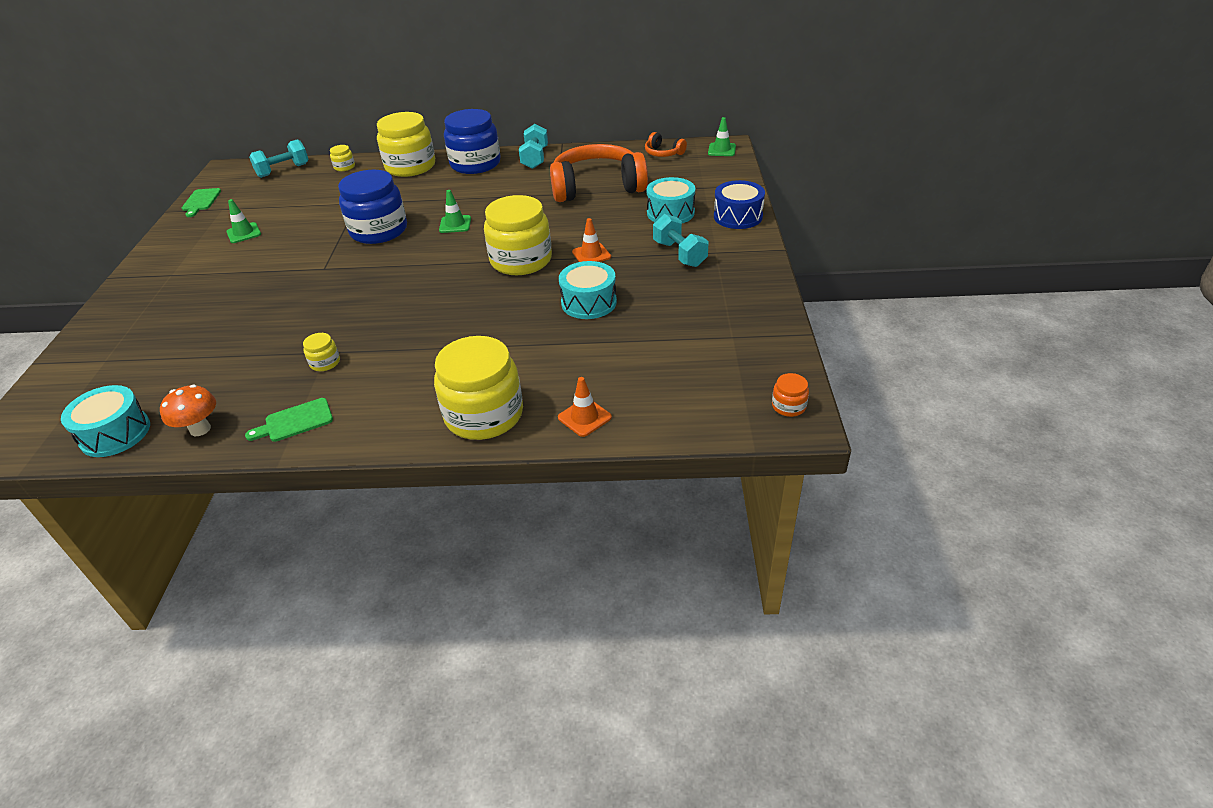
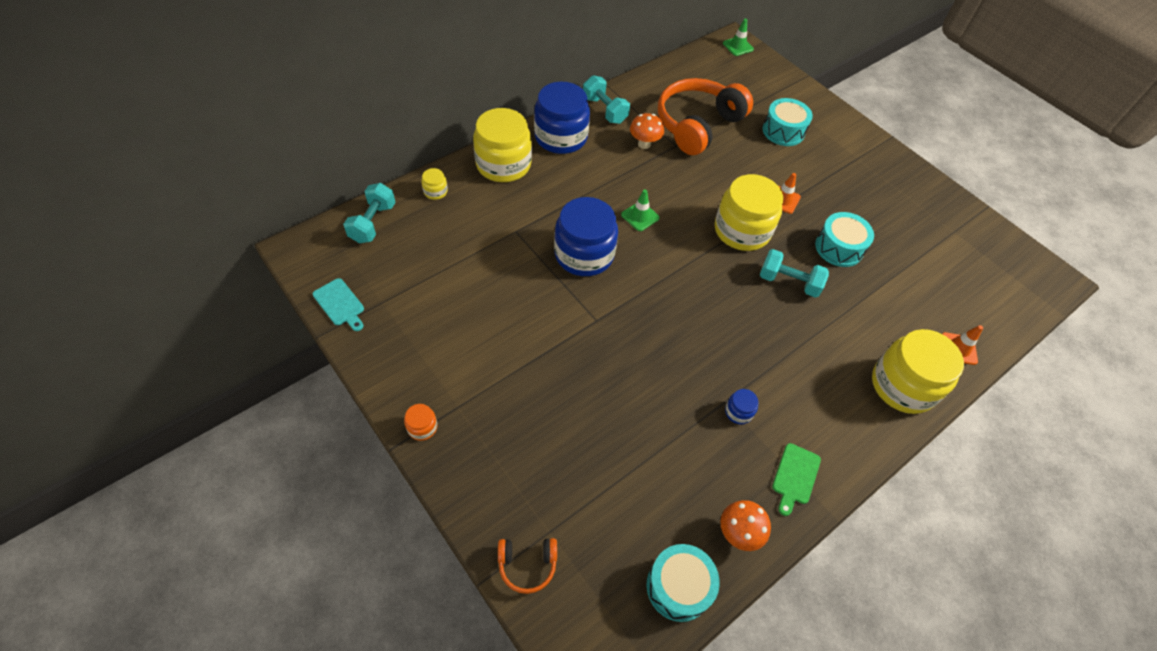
camera: 45 degrees left, 15 degrees up
(201, 201) = (340, 304): green cutting board -> turquoise cutting board
(244, 233) = (455, 320): green traffic cone -> none
(325, 362) = (738, 412): yellow jar -> blue jar
(532, 185) = (644, 144): none -> orange mushroom
(663, 153) = (700, 65): orange headphones -> orange headphones (527, 565)
(679, 254) = (838, 171): turquoise dumbbell -> turquoise dumbbell (789, 282)
(738, 216) = (830, 116): blue drum -> none
(788, 406) = (1042, 271): orange jar -> orange jar (422, 427)

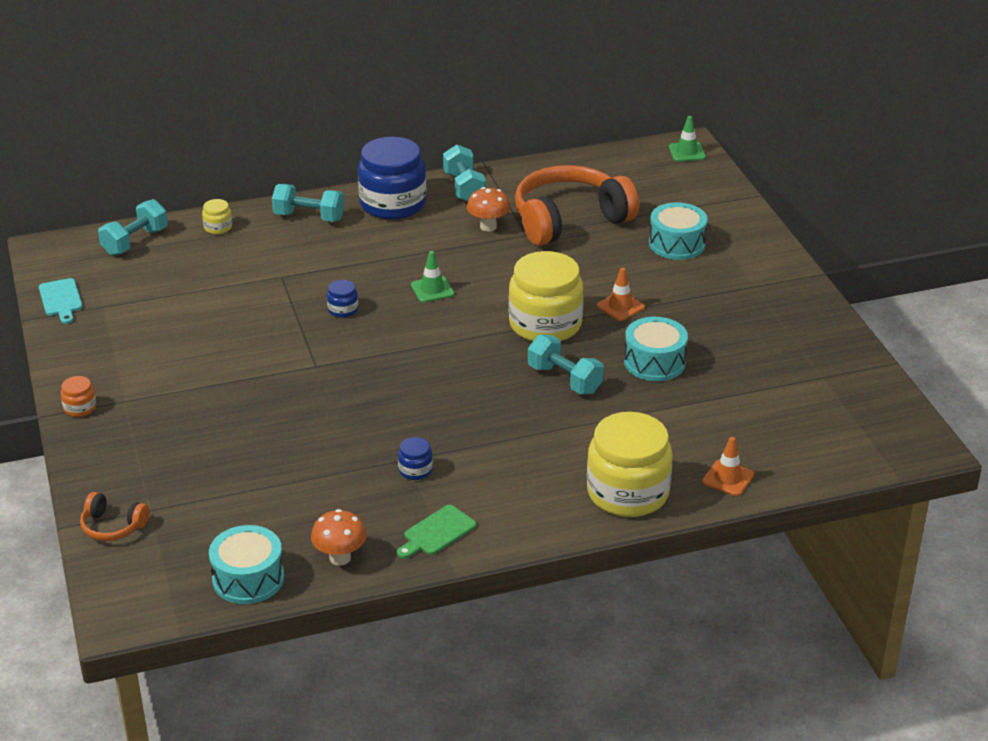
camera: 25 degrees right, 20 degrees down
(503, 164) = (309, 217): yellow jar -> turquoise dumbbell
(584, 254) = (343, 310): blue jar -> blue jar, size x0.42

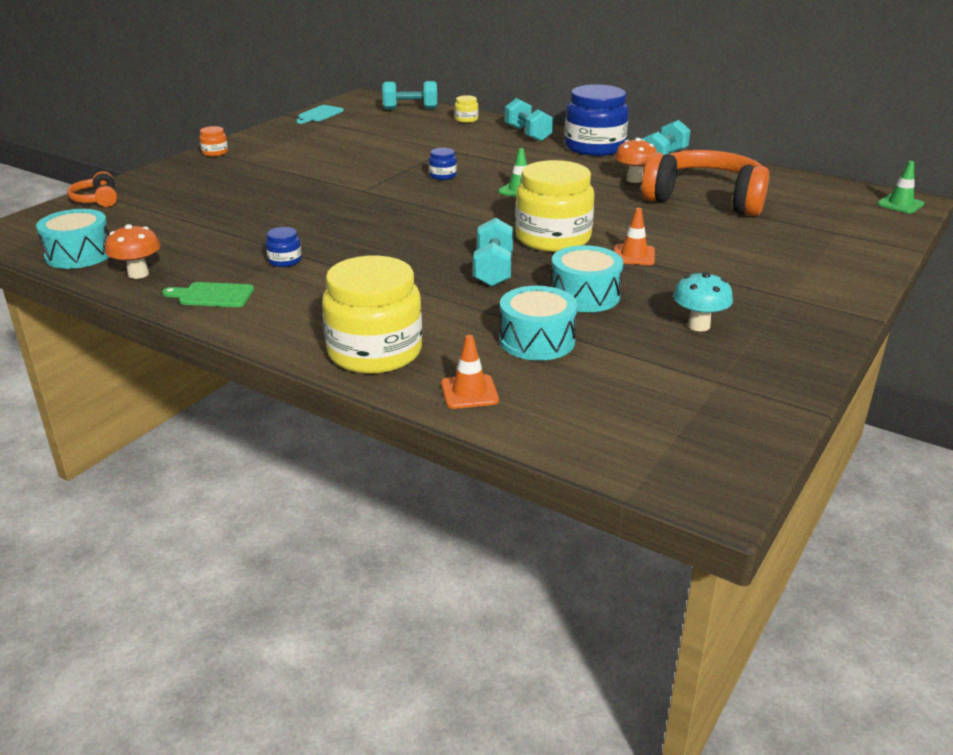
camera: 50 degrees right, 5 degrees down
(677, 244) = (768, 245): turquoise drum -> turquoise drum (537, 340)
(750, 342) = (698, 325): none -> turquoise mushroom

